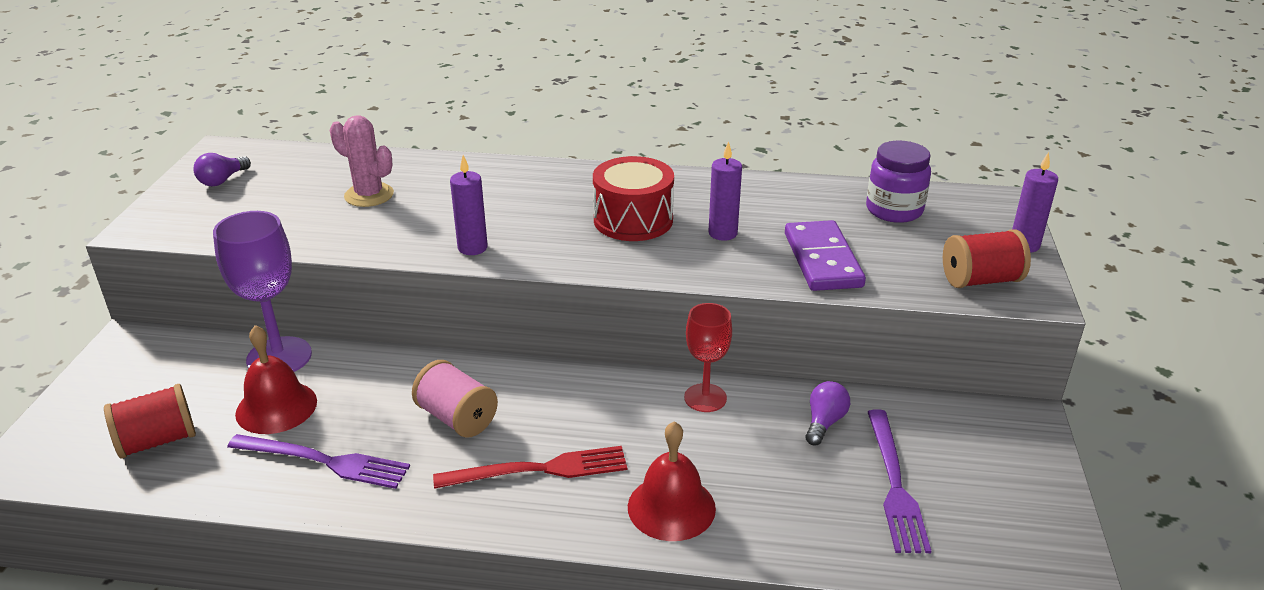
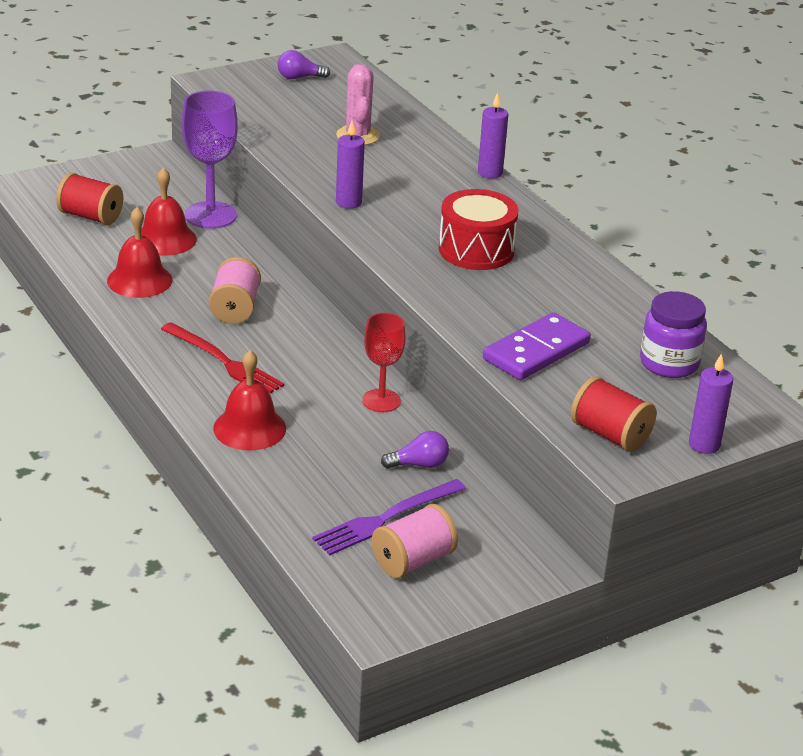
camera: 50 degrees right, 0 degrees up
(323, 461) = (139, 280): purple fork -> red bell
(722, 233) = (512, 294): purple candle -> purple candle (490, 173)
(973, 498) = (413, 561): none -> pink spool

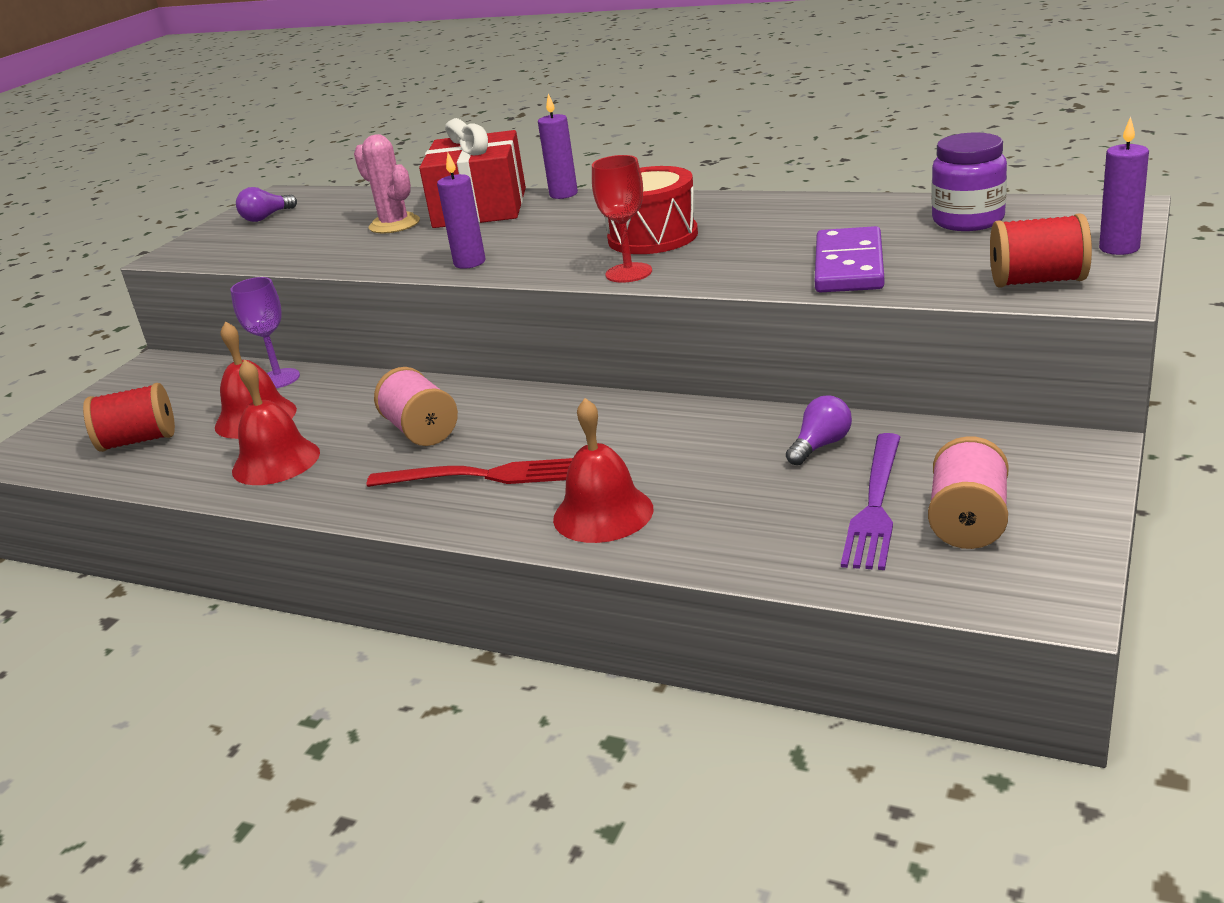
camera: 30 degrees left, 5 degrees down
(210, 215) = (279, 379): purple goblet -> purple goblet, size x0.64
(381, 401) = (693, 420): red goblet -> red goblet (628, 273)
(425, 153) = (480, 208): none -> red gift

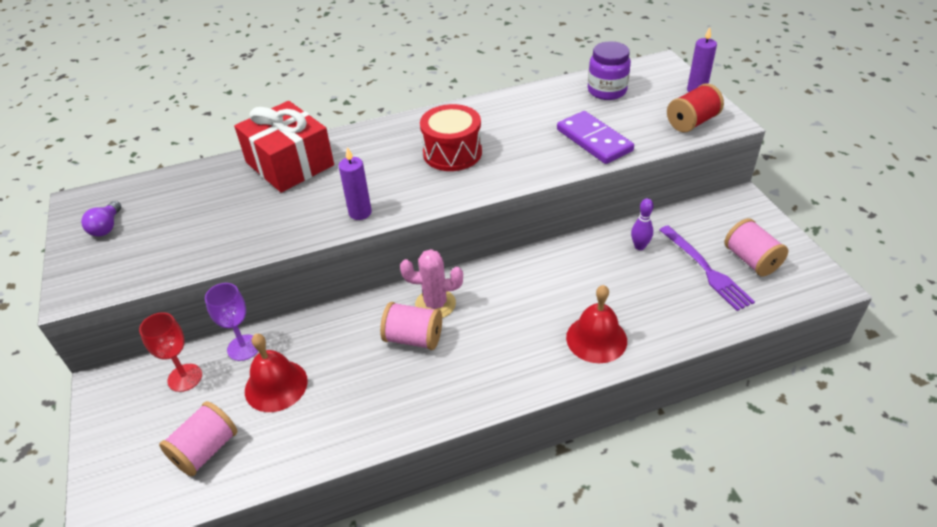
camera: 45 degrees left, 15 degrees up
(139, 441) = (206, 450): red spool -> pink spool
(276, 461) = (347, 409): red bell -> none
(394, 224) = (242, 198): pink cactus -> pink cactus (435, 304)
(480, 476) = (497, 350): red fork -> none
(563, 194) = (335, 135): purple candle -> none
(628, 273) = (480, 185): red goblet -> red goblet (185, 377)
(820, 445) = (639, 246): purple light bulb -> purple bowling pin

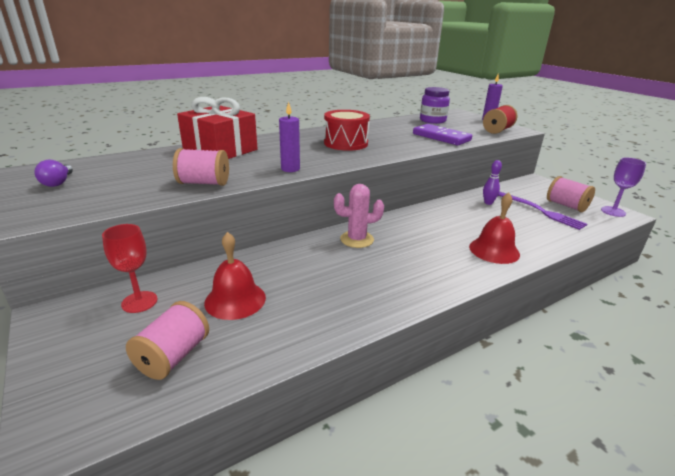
camera: 15 degrees left, 15 degrees down
(243, 347) = (195, 276): purple goblet -> purple goblet (613, 211)
(413, 338) = (349, 260): pink spool -> pink spool (204, 183)

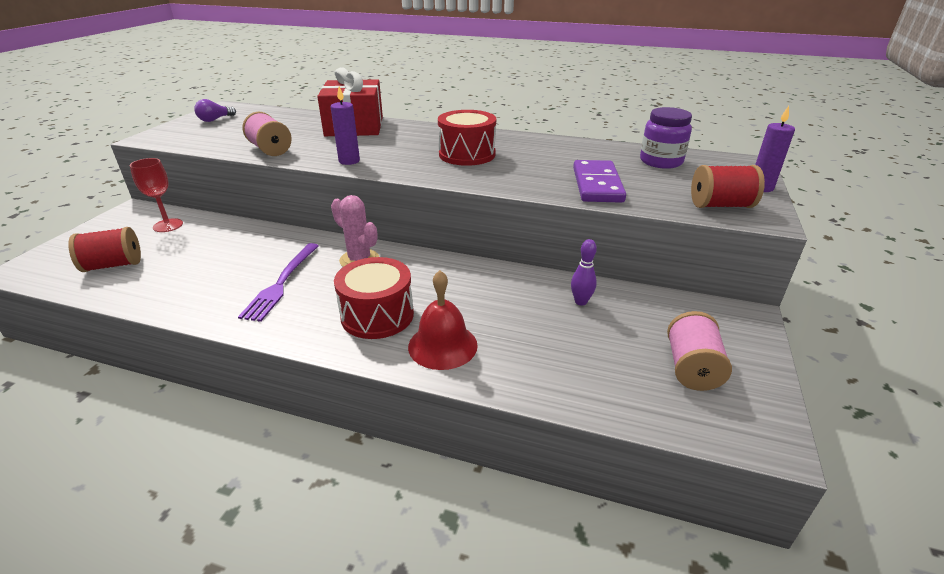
camera: 50 degrees right, 5 degrees up
(173, 356) = (113, 265): pink spool -> red spool
(235, 300) = (199, 254): red bell -> none
(438, 257) = (377, 315): none -> red drum
(541, 211) = (626, 350): purple fork -> purple fork (281, 283)
(613, 211) = (757, 423): purple goblet -> none

